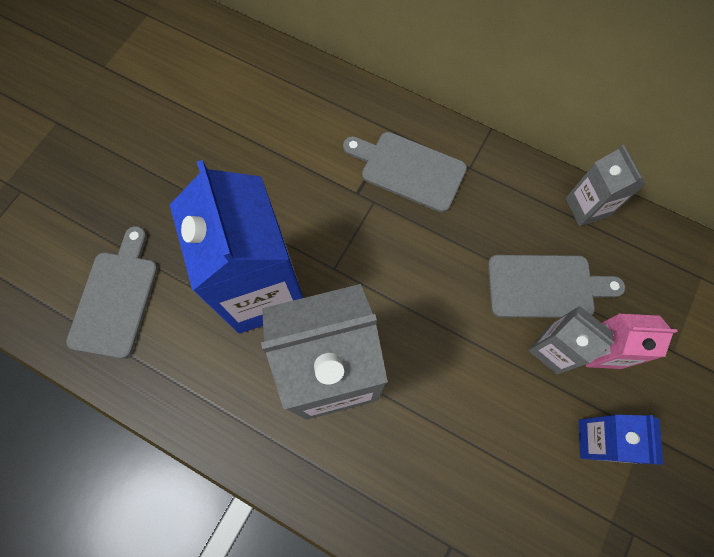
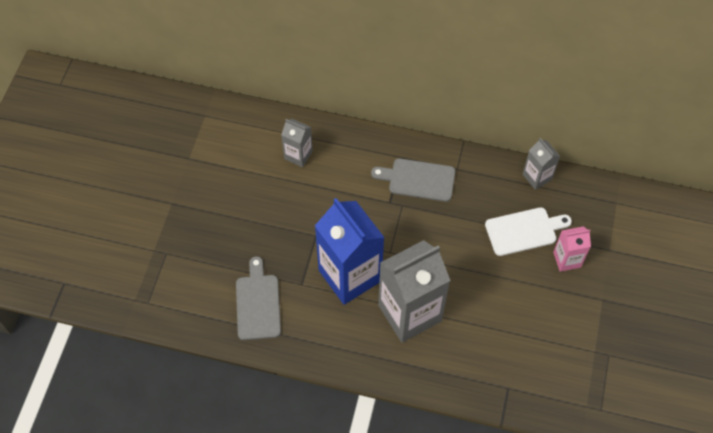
camera: 15 degrees left, 10 degrees down
(545, 287) = (524, 231): grey cutting board -> white cutting board
(552, 349) = (537, 266): grey carton -> grey carton (298, 155)
(597, 440) = (576, 310): blue carton -> none

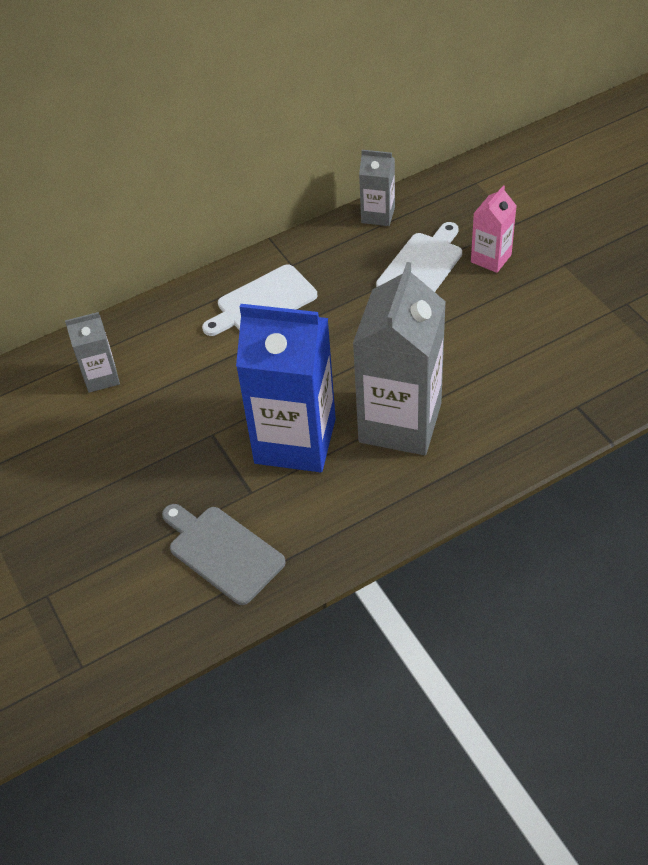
camera: 40 degrees left, 10 degrees down
(418, 179) = (263, 302): grey cutting board -> white cutting board

